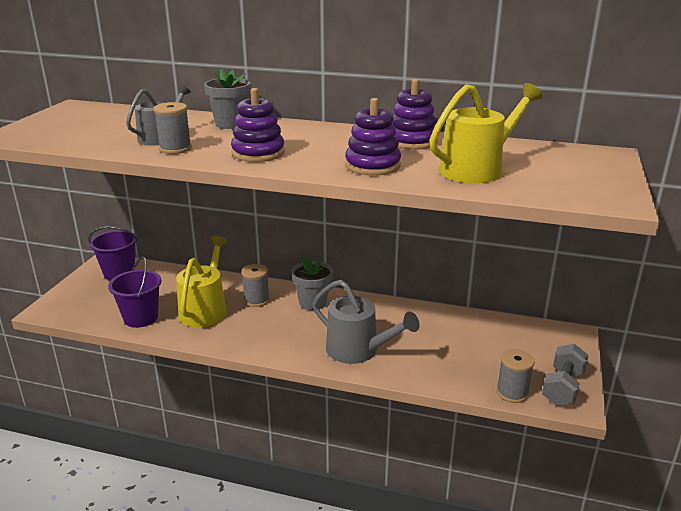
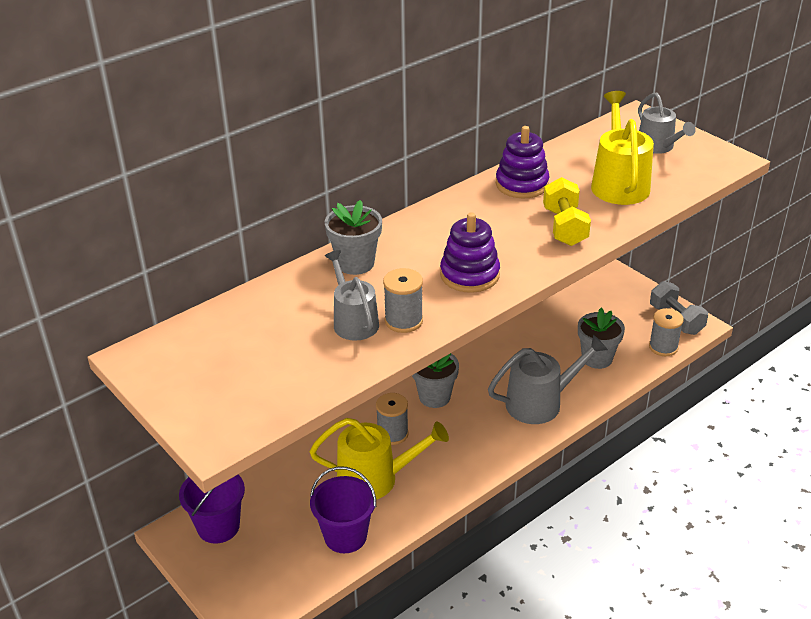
camera: 55 degrees left, 10 degrees up
(205, 309) = (375, 479): yellow watering can -> yellow watering can turned 135 degrees clockwise
(372, 165) = (564, 227): purple stacking toy -> yellow dumbbell
(447, 360) = (597, 358): none -> grey flower pot
(572, 170) = (658, 147): none -> grey watering can

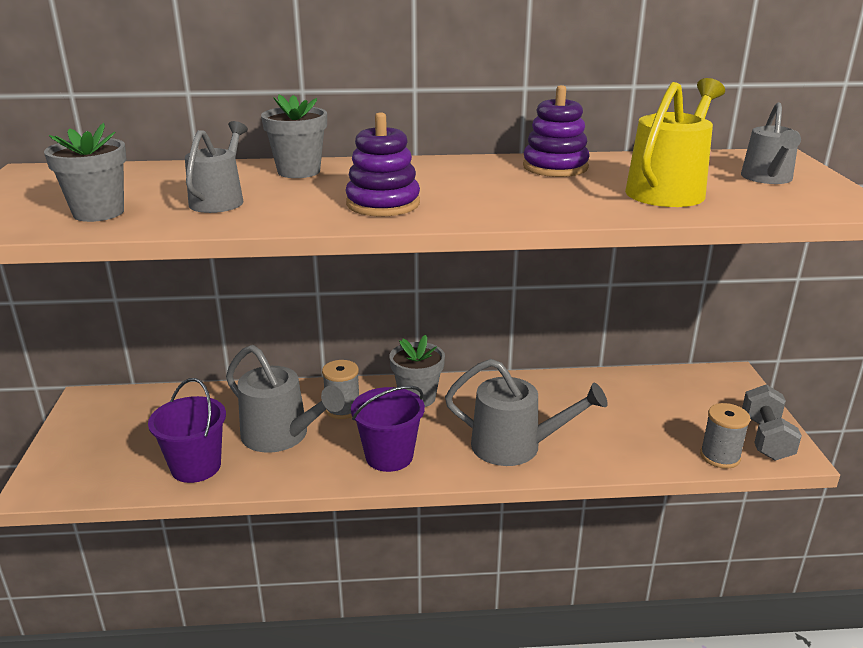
camera: 35 degrees right, 10 degrees down
(218, 526) = (120, 410): purple bucket -> purple bucket (389, 456)
(375, 479) = (281, 435): yellow watering can -> grey watering can
(403, 321) = (260, 212): grey spool -> none
(564, 227) = (547, 201): yellow dumbbell -> none
(597, 358) = (625, 435): grey flower pot -> grey flower pot (98, 213)

